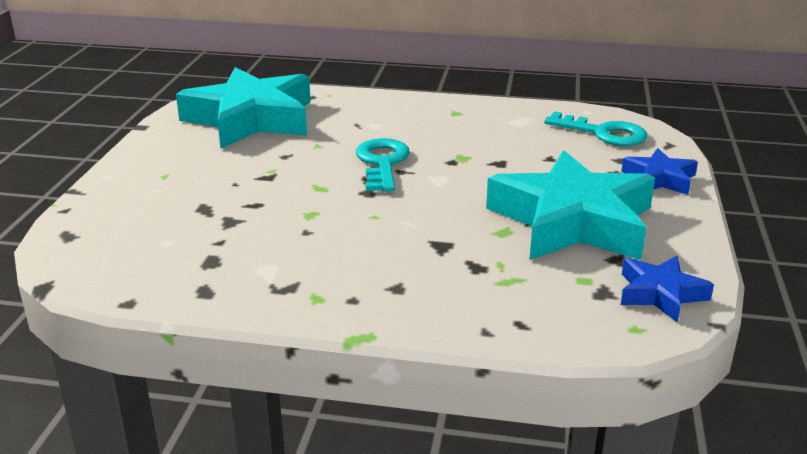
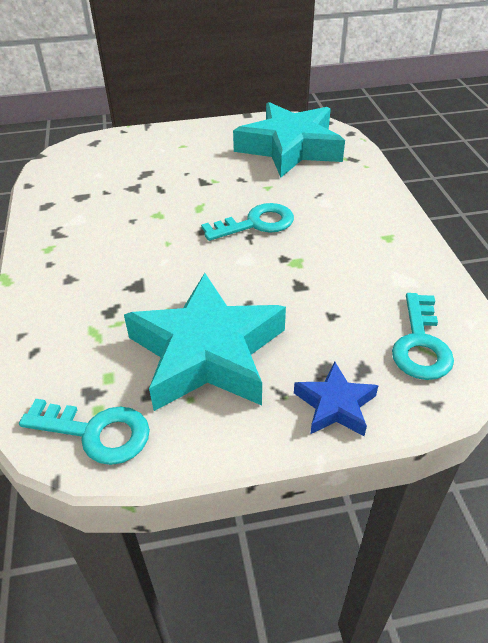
camera: 70 degrees right, 15 degrees up
(660, 294) = (96, 432): blue star -> turquoise key

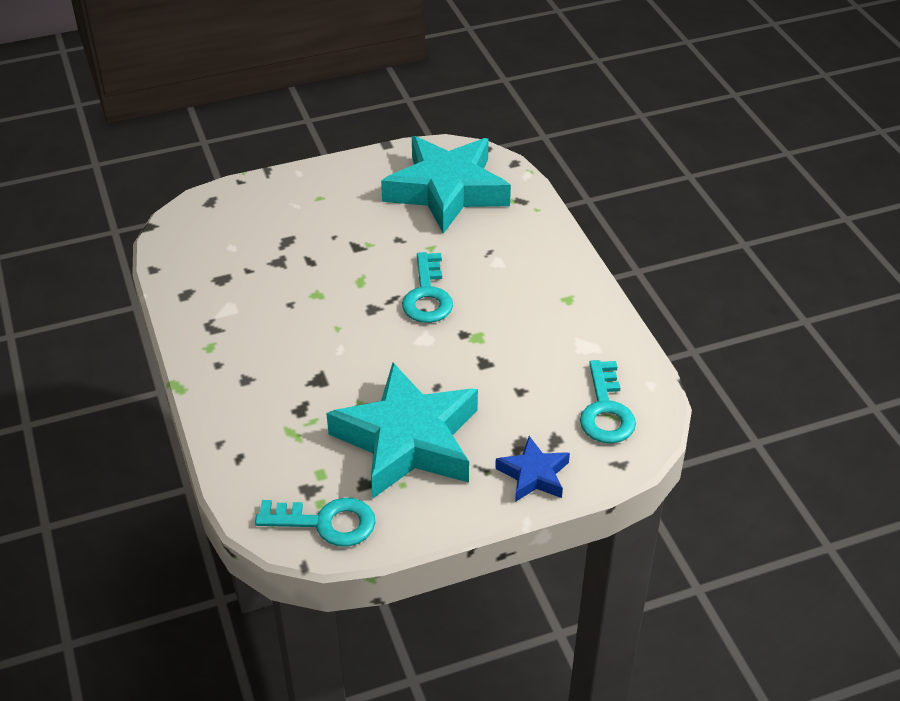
camera: 10 degrees left, 0 degrees up
(256, 223) = (427, 295): turquoise key -> turquoise key turned 120 degrees clockwise

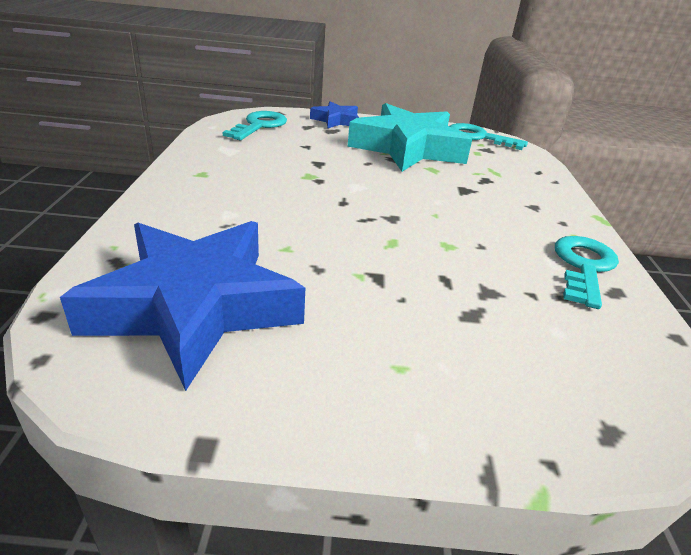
camera: 160 degrees left, 10 degrees down
(427, 295) = (329, 210): turquoise key -> turquoise key (583, 266)
(447, 190) = (194, 306): turquoise star -> blue star

